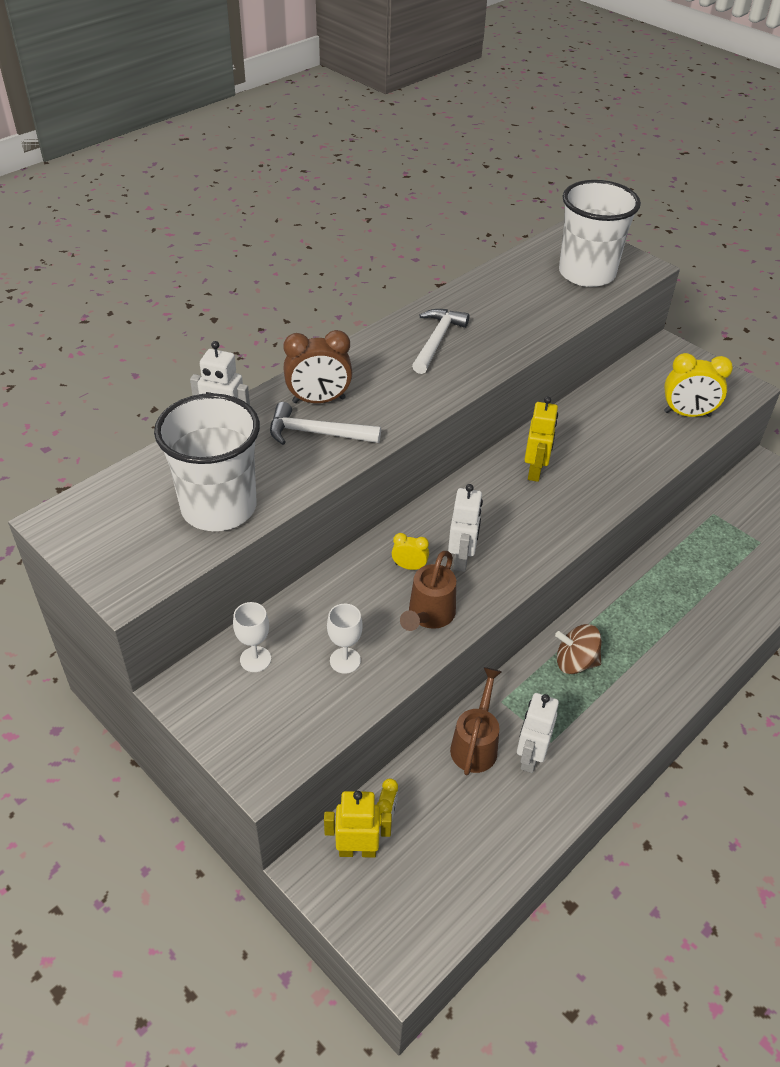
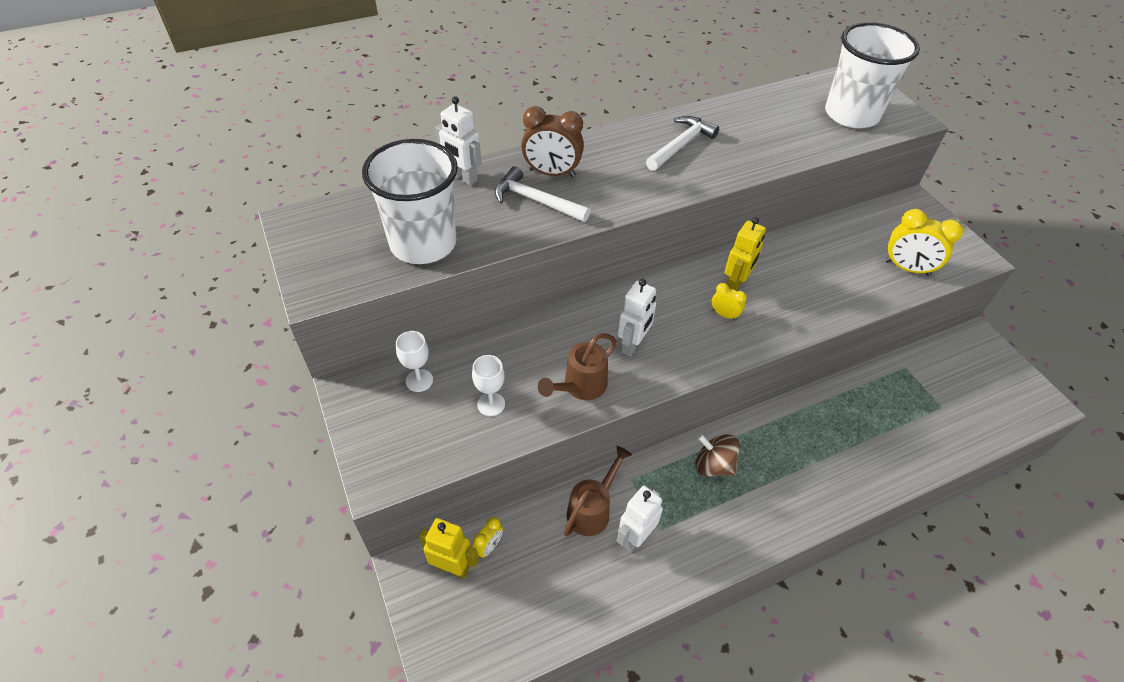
camera: 20 degrees right, 5 degrees up
(409, 566) = (584, 338): yellow clock -> yellow clock (724, 314)

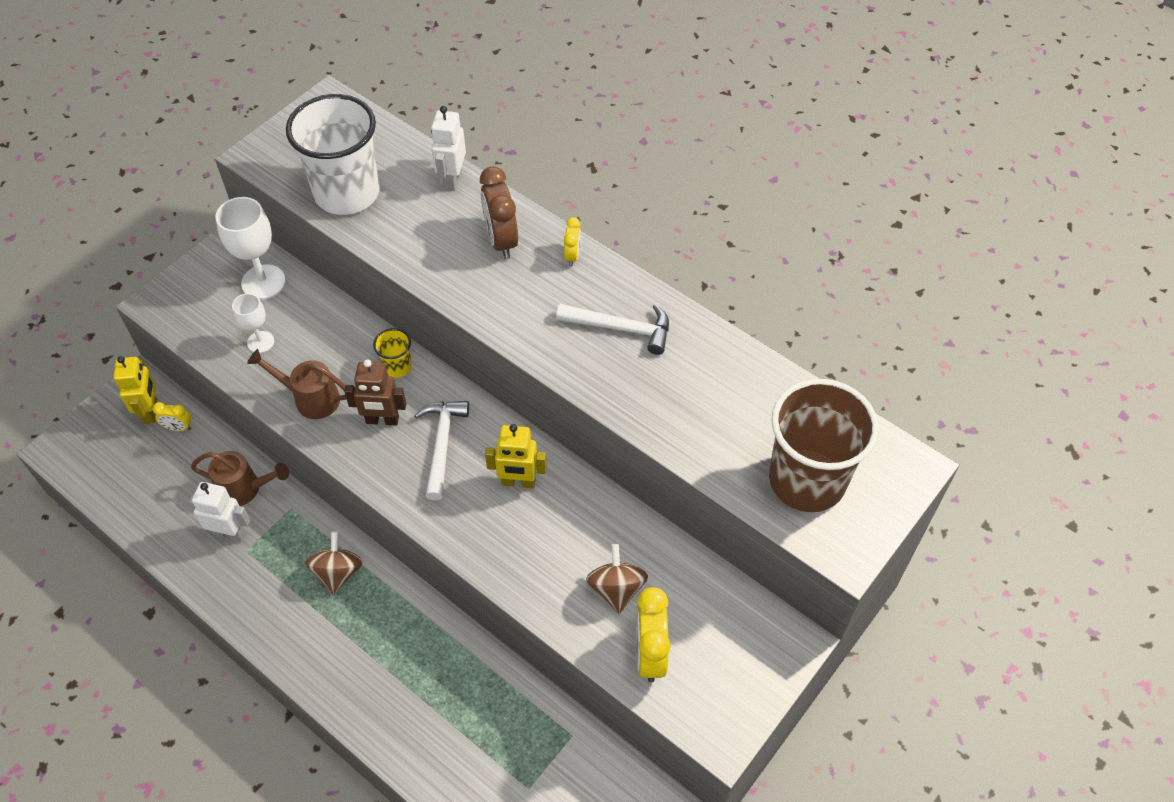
camera: 65 degrees right, 5 degrees up
(419, 380) = (263, 282): white goblet -> white goblet, size x1.69
(536, 201) = (451, 245): white hammer -> white hammer (442, 445)
(582, 317) = (397, 367): none -> yellow cup
(632, 345) = (382, 420): white robot -> brown robot
(724, 314) = (466, 485): yellow clock -> yellow clock (572, 256)
(849, 266) = (616, 589): none -> brown spinning top
(851, 114) = (807, 480): white cup -> brown cup

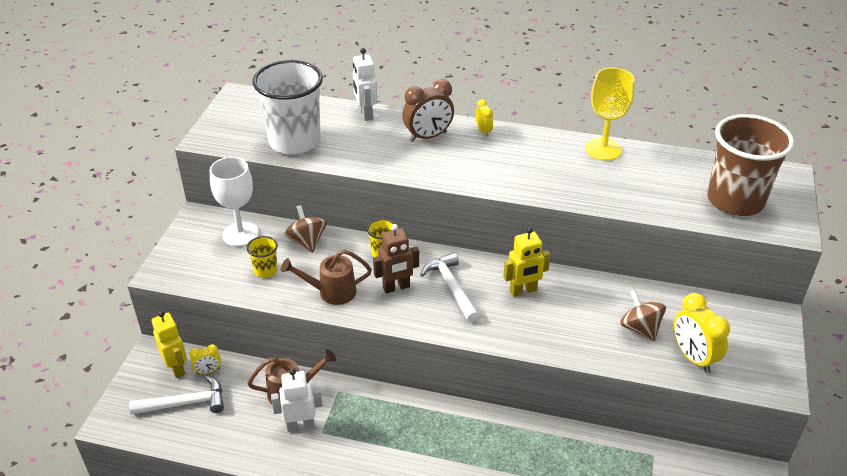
camera: 25 degrees left, 15 degrees down
(260, 342) = (265, 270): white goblet -> yellow cup
(338, 572) = (405, 419): brown spinning top -> brown spinning top (307, 241)
(501, 240) = (428, 137): brown clock -> brown clock turned 75 degrees counterclockwise
(620, 328) = (549, 159): white hammer -> white hammer (184, 403)
(699, 338) = (603, 149): none -> yellow goblet

